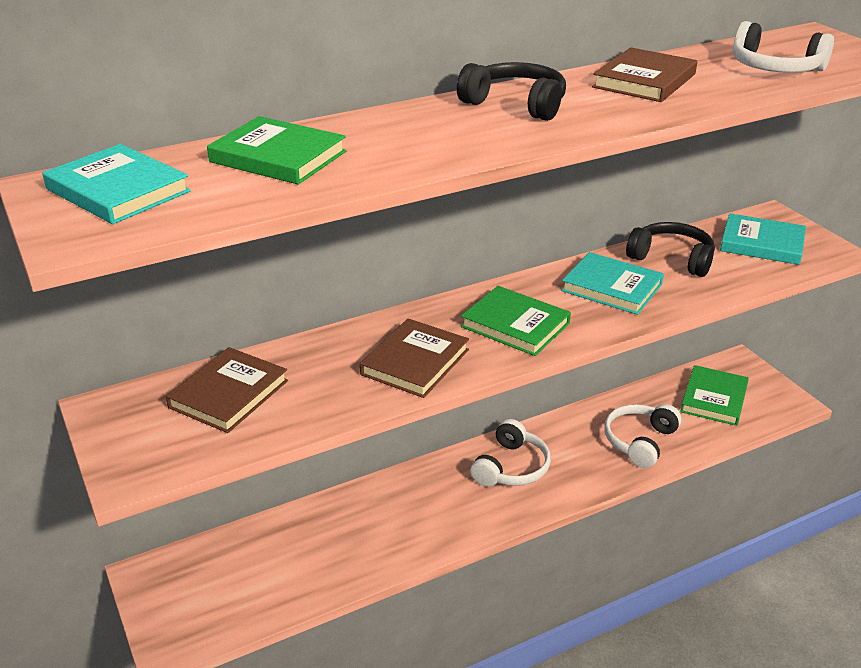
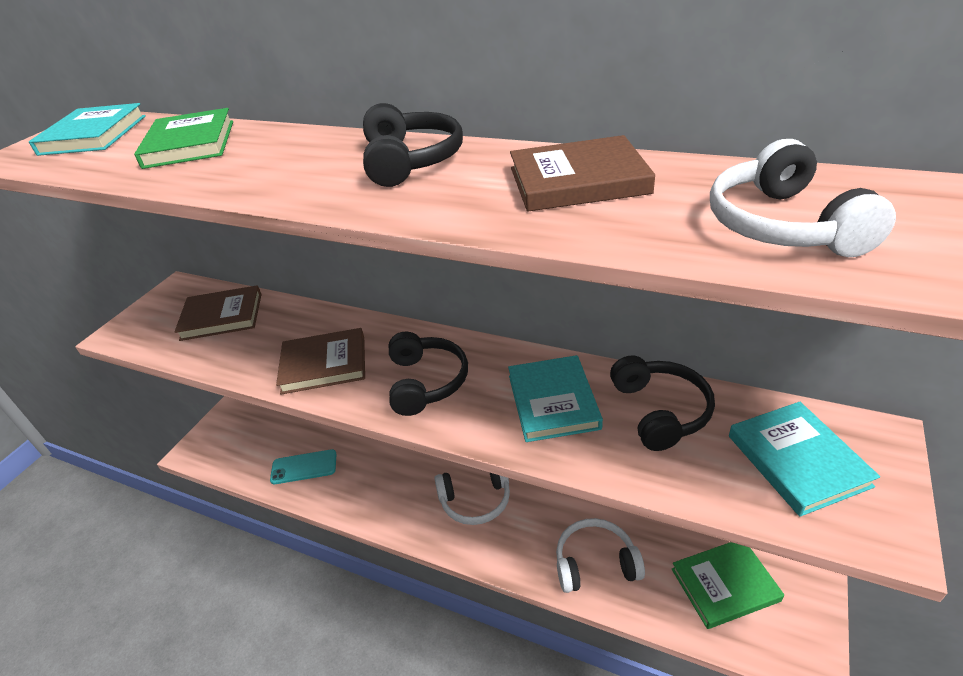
camera: 55 degrees right, 5 degrees up
(327, 558) = (304, 467): none -> turquoise phone
(515, 325) = (426, 382): green book -> black headphones

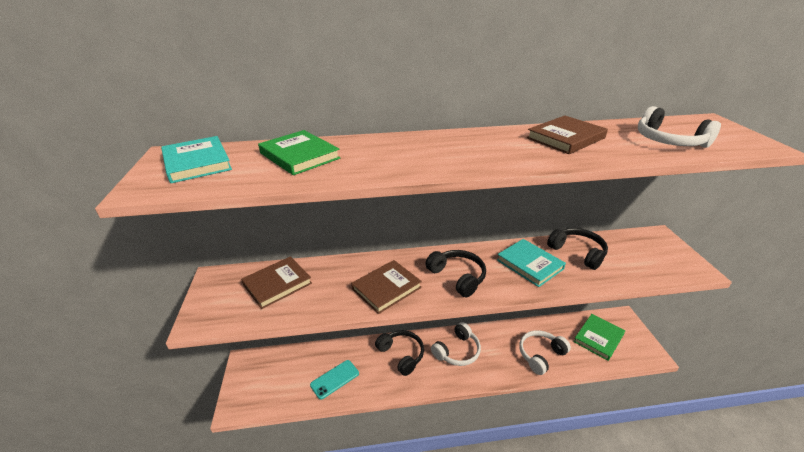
camera: 35 degrees left, 5 degrees down
(410, 161) = (468, 142): black headphones -> black headphones (401, 354)
(797, 460) = (645, 254): turquoise book -> none

